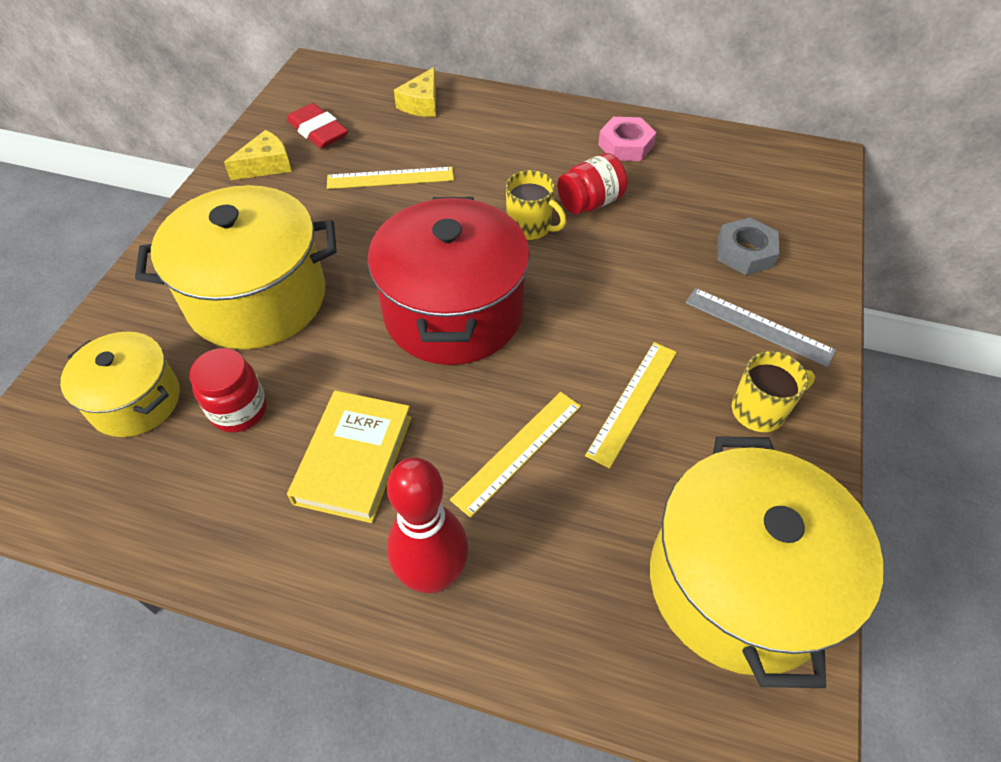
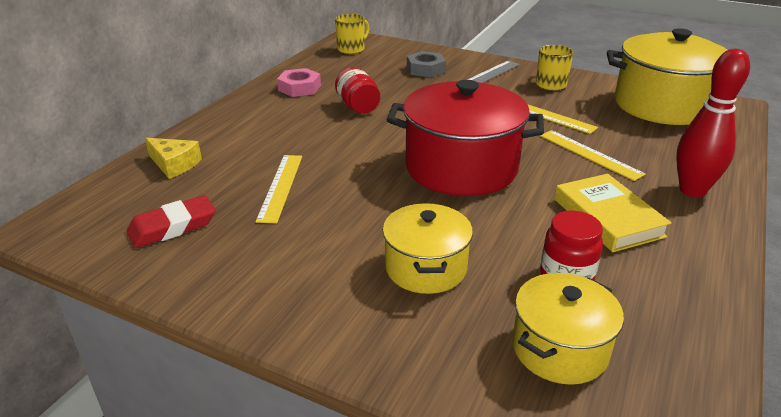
camera: 80 degrees left, 20 degrees down
(257, 298) = (426, 268): yellow pot -> yellow pot, size x0.58
(266, 165) = (211, 264): yellow cheese -> none
(354, 459) = (608, 217): yellow book -> yellow book turned 45 degrees clockwise
(530, 227) = (376, 130): yellow mug -> yellow mug (351, 49)

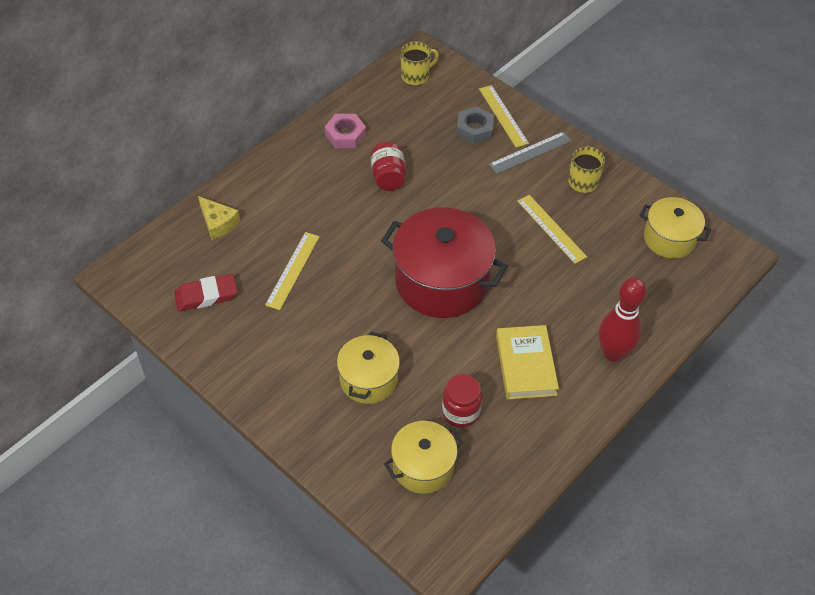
camera: 15 degrees right, 20 degrees up
(590, 154) = (557, 290): yellow ruler -> yellow ruler (503, 116)
(662, 105) = (669, 238): yellow pot -> yellow pot, size x0.58

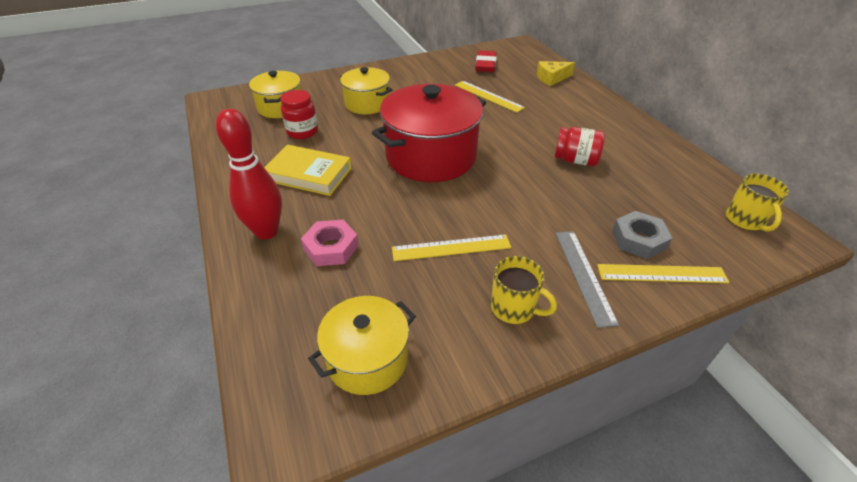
camera: 115 degrees right, 10 degrees down
(345, 135) = (643, 150): pink nut -> pink nut (331, 247)

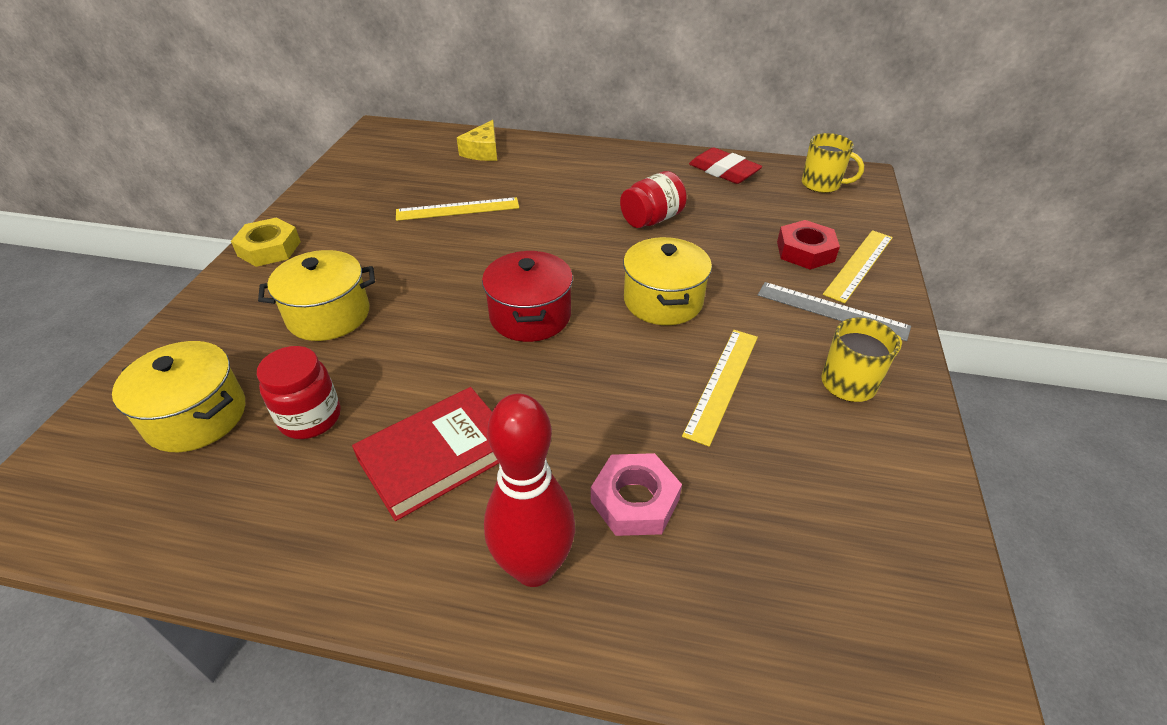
camera: 55 degrees left, 0 degrees up
(309, 174) = (437, 457): yellow book -> red book
(367, 359) = (867, 549): yellow pot -> yellow pot (663, 301)
(393, 68) = (269, 248): none -> yellow nut
(431, 156) = (530, 316): red pot -> red pot, size x0.58
(485, 65) = (385, 176): red eraser -> red eraser (723, 171)
(638, 239) = (805, 251): grey nut -> red nut

